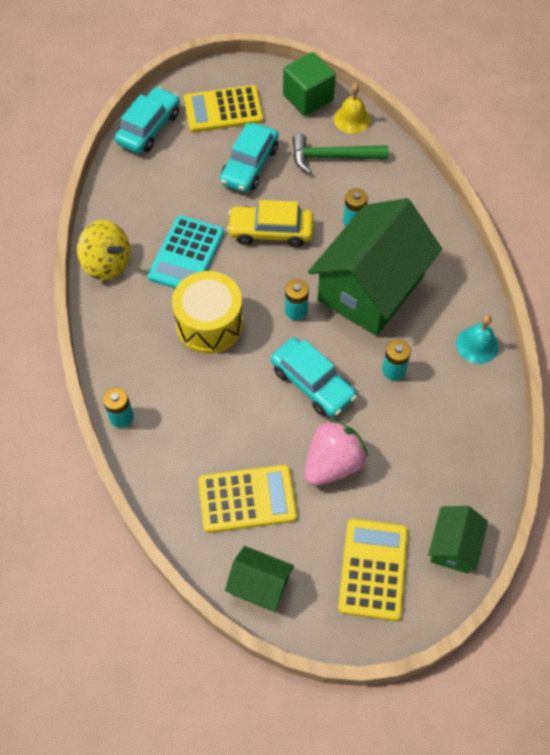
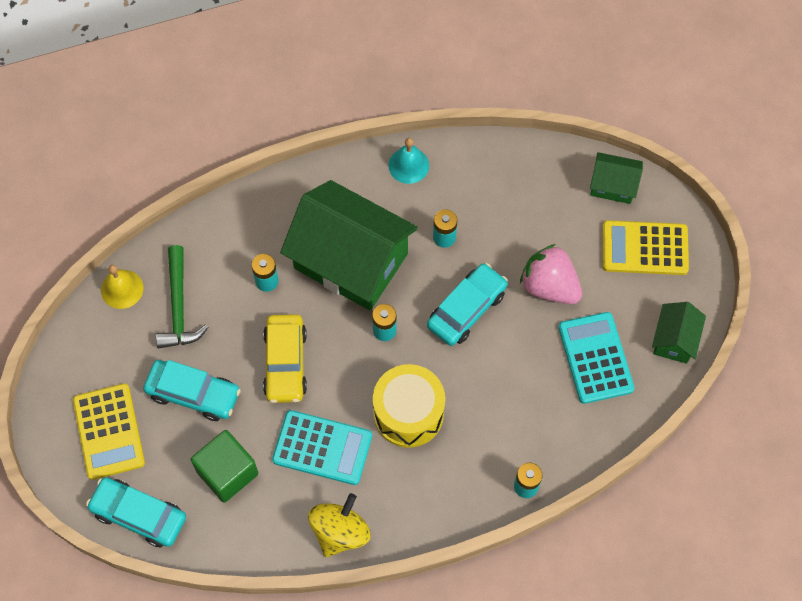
camera: 95 degrees left, 5 degrees up
(247, 499) = (595, 358): yellow calculator -> turquoise calculator
(308, 98) = (89, 338): green cube -> green cube (227, 472)

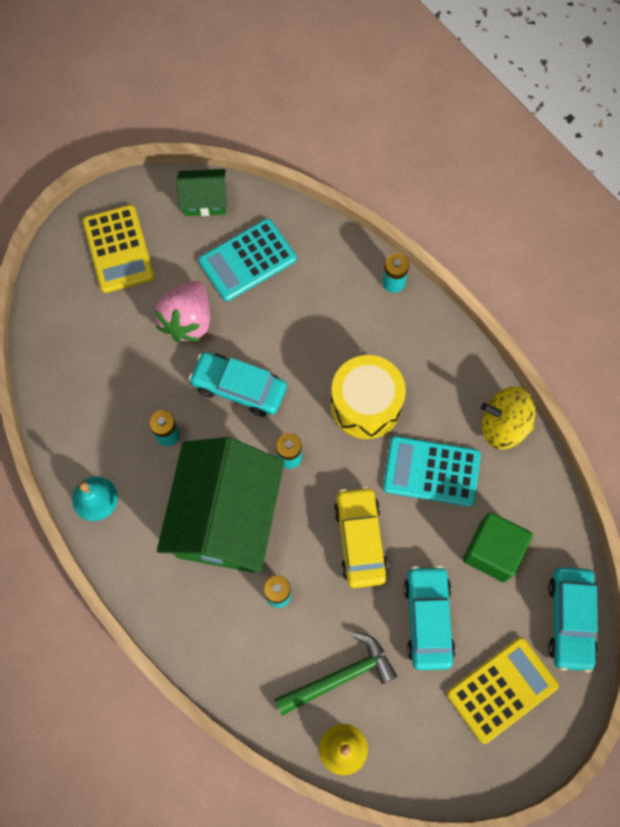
camera: 110 degrees left, 5 degrees up
(285, 363) = (360, 540): yellow car -> yellow car turned 75 degrees counterclockwise
(322, 448) = (431, 471): turquoise calculator -> turquoise calculator turned 75 degrees counterclockwise
(613, 185) = (57, 295): green house -> none

